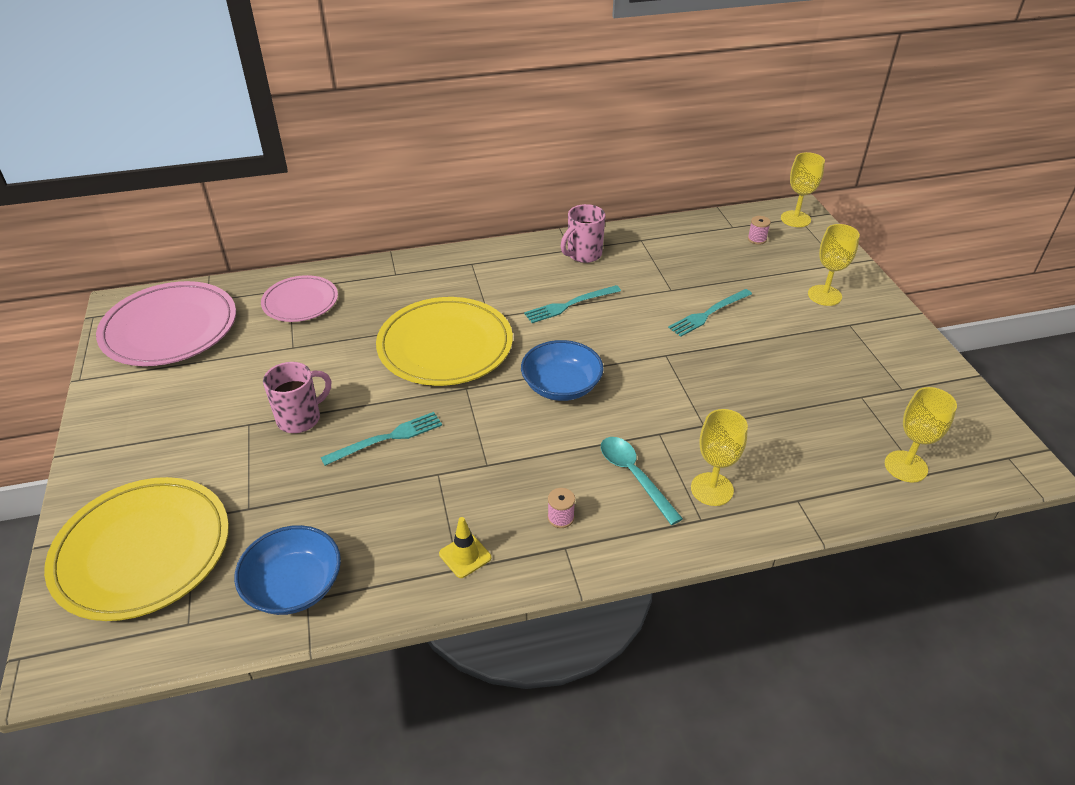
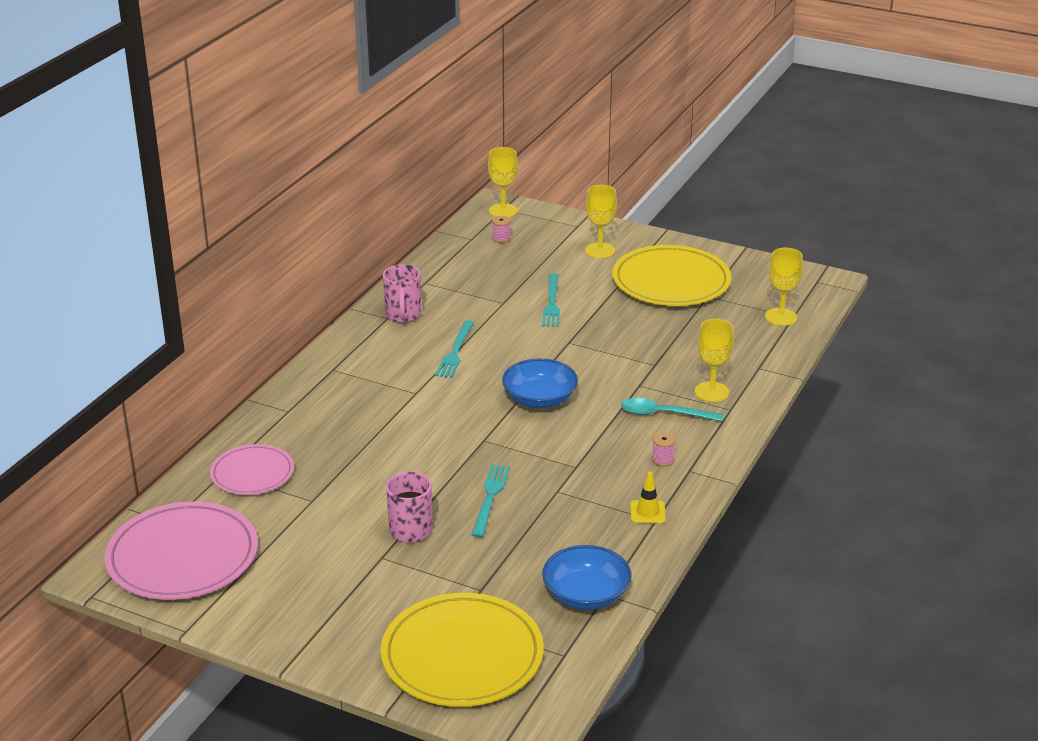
camera: 50 degrees left, 10 degrees down
(445, 346) = (421, 427): yellow plate -> yellow plate (671, 281)

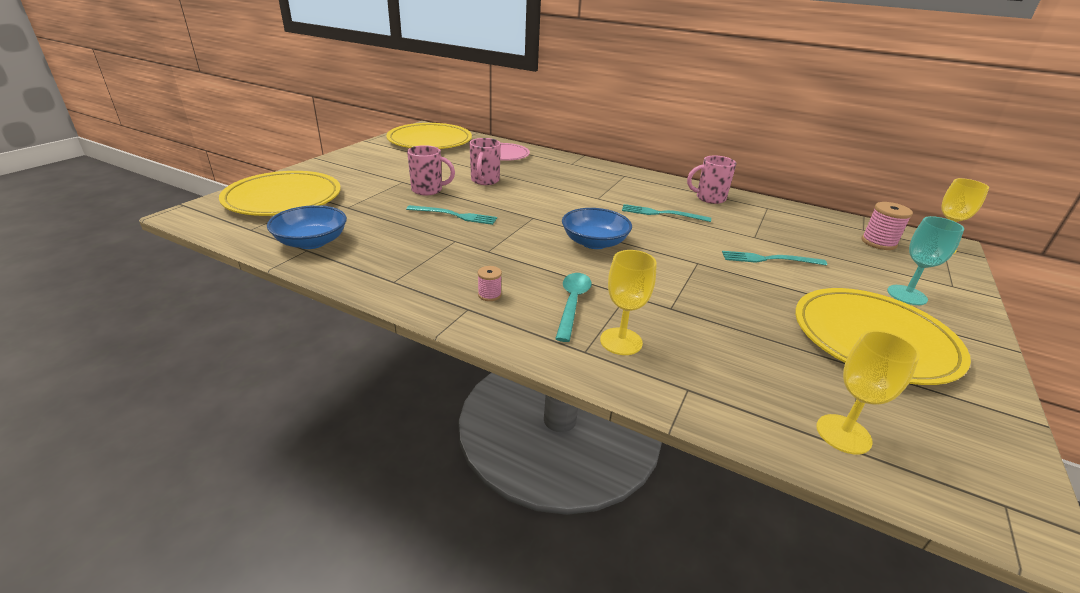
camera: 90 degrees right, 0 degrees up
(182, 557) = (430, 141): pink plate -> yellow plate
(368, 483) = (485, 181): none -> pink mug
(501, 238) = (878, 243): pink spool -> pink spool, size x1.74
(600, 250) = (907, 295): yellow goblet -> turquoise goblet
(647, 512) = (407, 278): yellow traffic cone -> none

